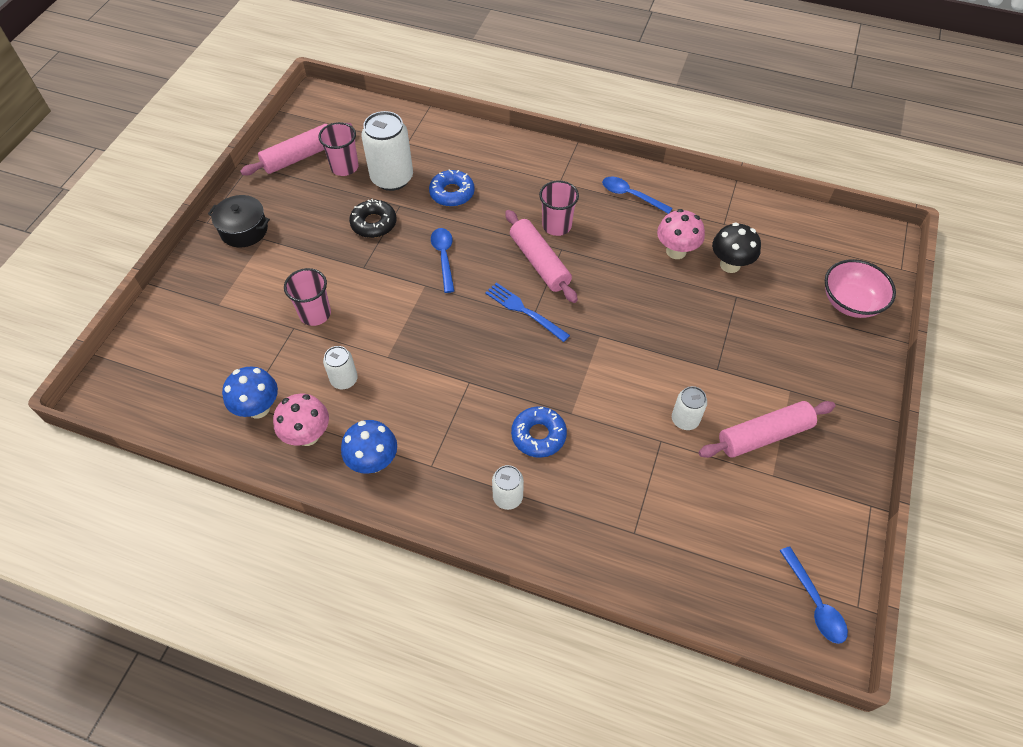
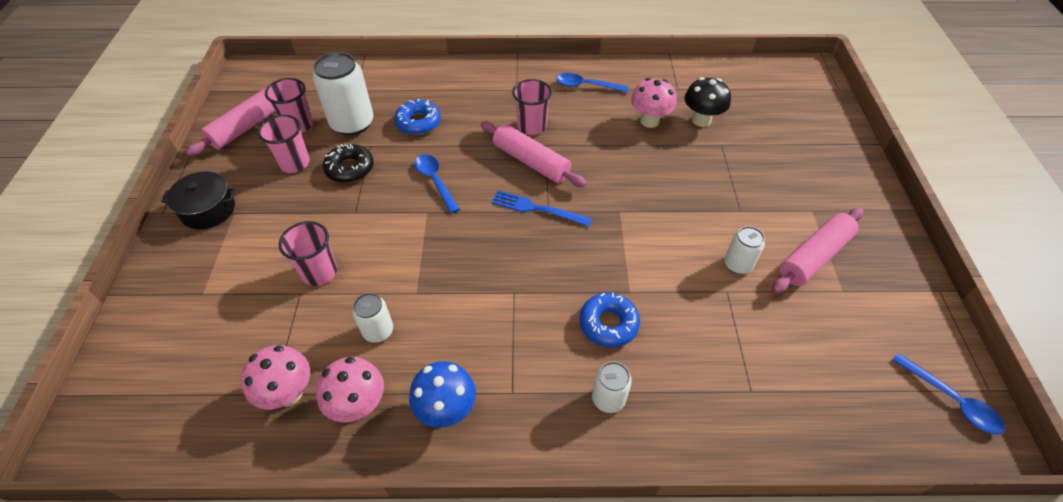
camera: 20 degrees left, 5 degrees down
(258, 408) = (288, 393): blue mushroom -> pink mushroom
(328, 205) = (294, 163): none -> pink cup
(850, 302) = (816, 124): pink bowl -> none

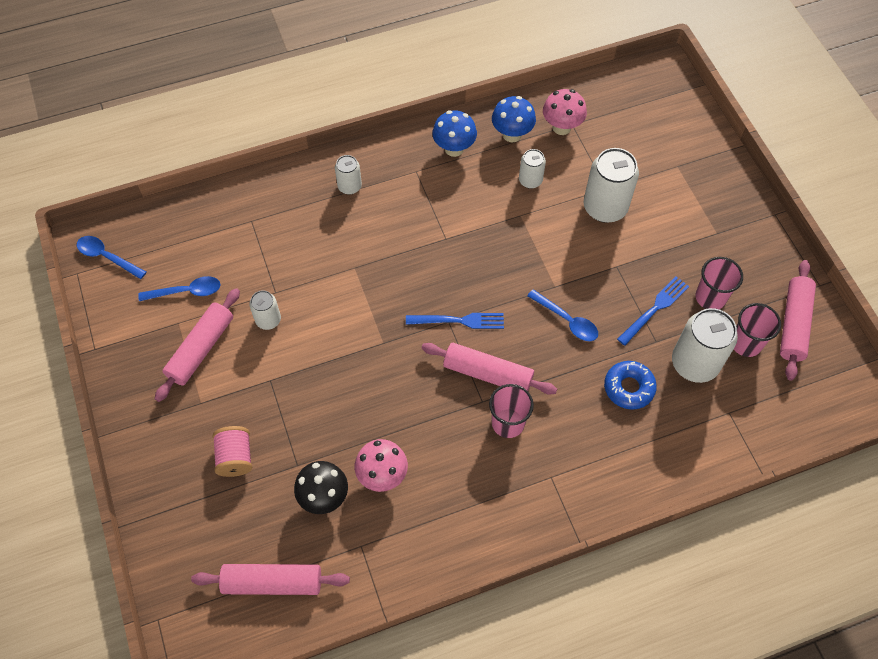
camera: 160 degrees right, 10 degrees up
(208, 210) = (740, 228): black pot -> none
(319, 272) = (605, 207): pink cup -> white can
(350, 168) = (655, 308): black donut -> blue fork
(359, 405) = (512, 134): pink mushroom -> blue mushroom
(586, 86) = (472, 512): blue spoon -> blue spoon (186, 291)
(608, 324) = (364, 237): blue donut -> none
(749, 86) = (272, 582): none -> pink rolling pin
(777, 162) = (235, 457): none -> pink spool

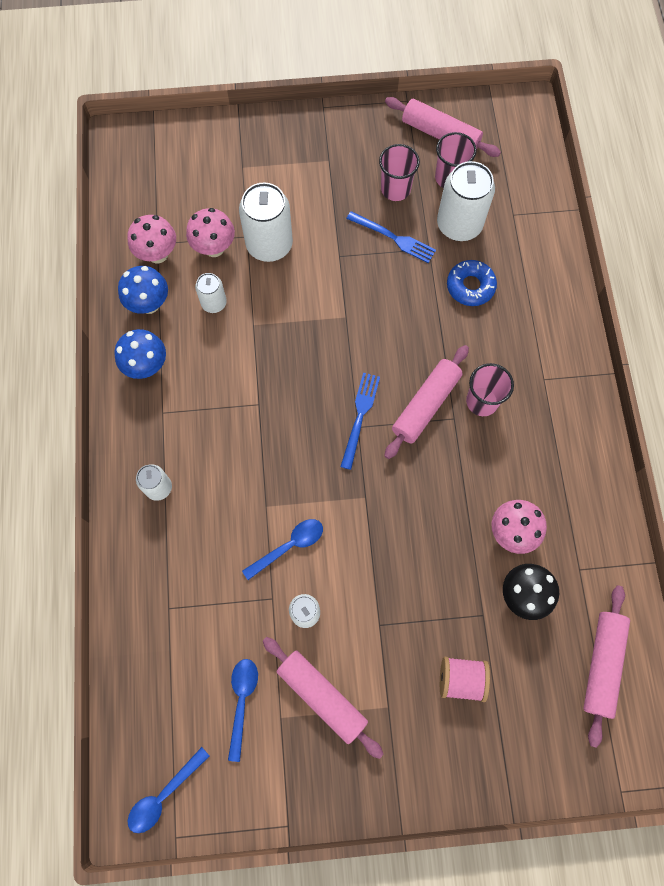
camera: 75 degrees left, 10 degrees up
(567, 320) = (386, 317): blue spoon -> blue spoon (289, 546)
(584, 166) = (214, 248): none -> pink mushroom
(655, 308) = (394, 238): blue fork -> blue fork turned 150 degrees clockwise

